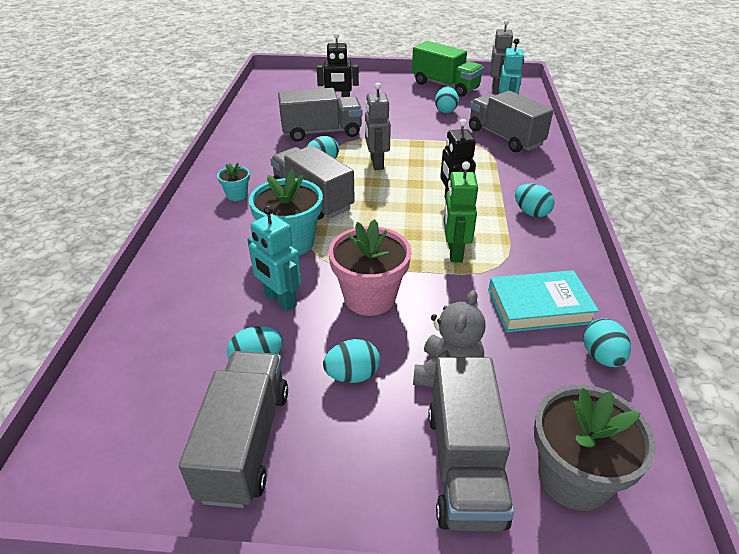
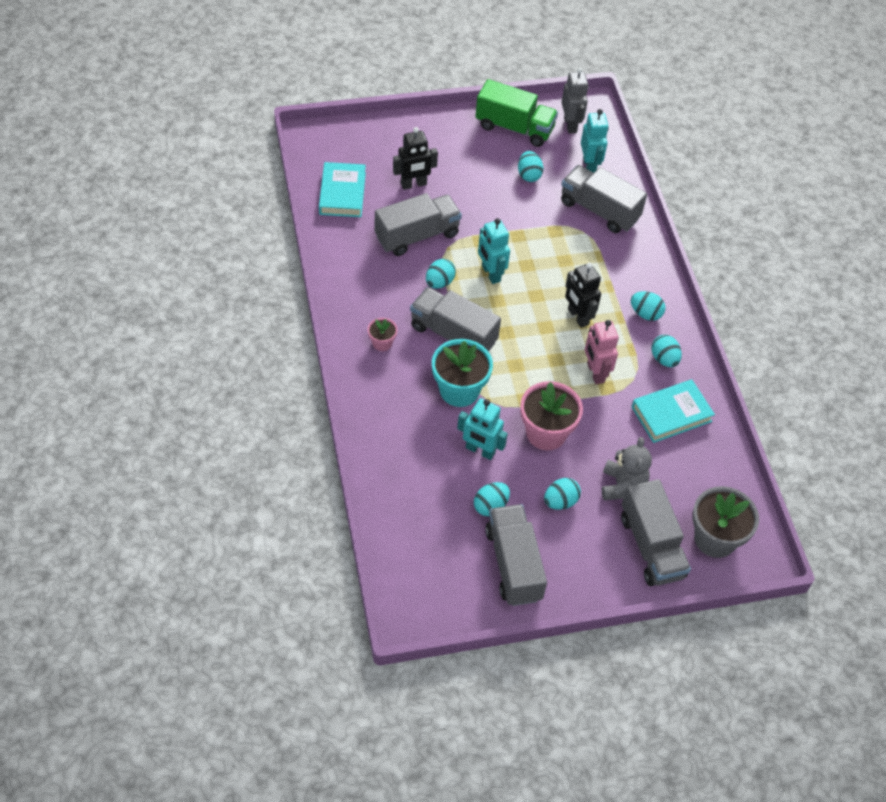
camera: 20 degrees left, 15 degrees up
(237, 195) = (382, 343): turquoise flower pot -> pink flower pot
(274, 103) = (342, 193): none -> turquoise book
(376, 163) = (490, 274): grey robot -> turquoise robot
(454, 252) = (595, 373): green robot -> pink robot
(601, 357) = (720, 449): turquoise egg -> turquoise egg (664, 359)

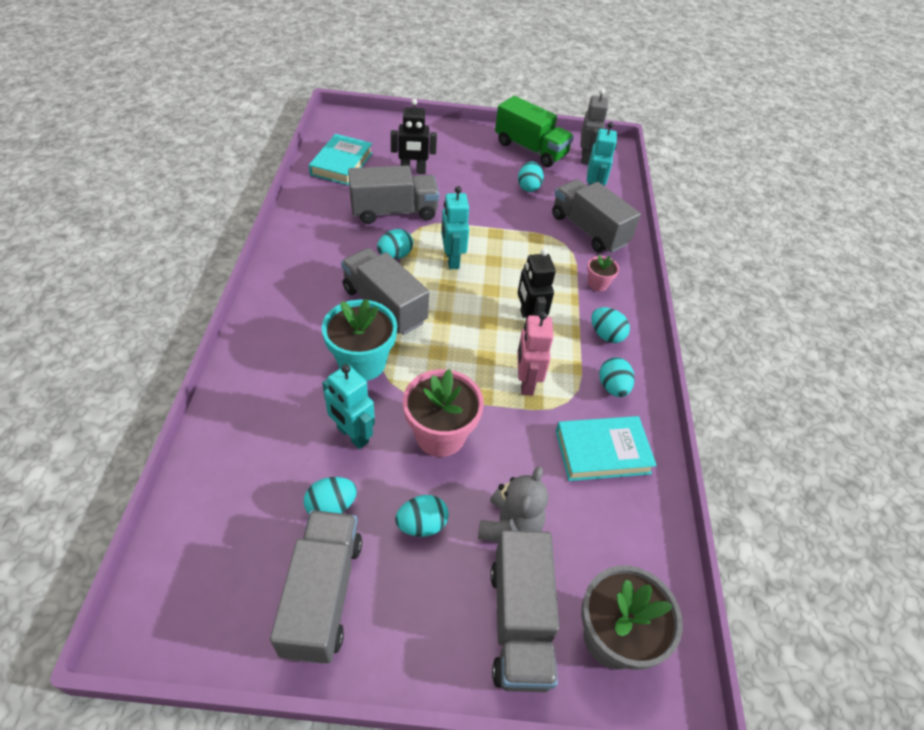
camera: 15 degrees right, 5 degrees down
(382, 343) = (304, 296): pink flower pot -> pink flower pot (597, 284)

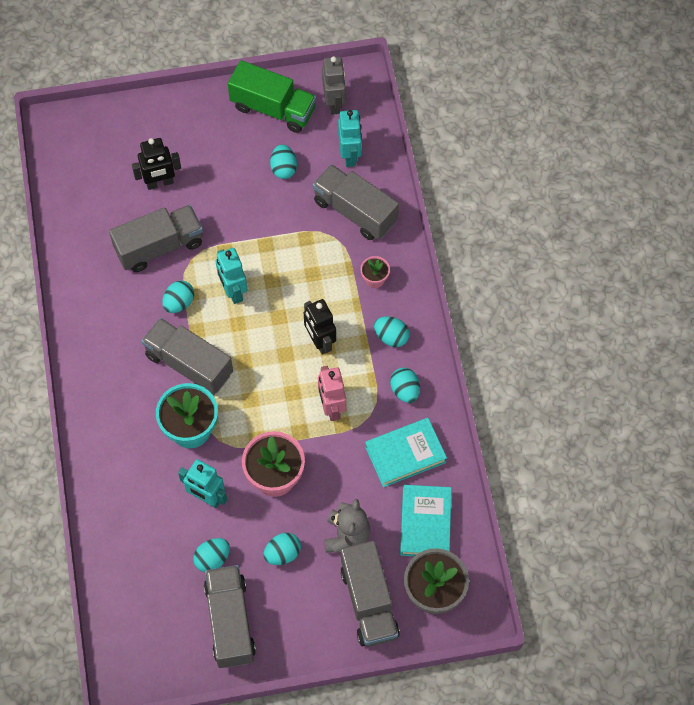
camera: 10 degrees left, 15 degrees up
(342, 164) = (84, 196): turquoise book -> turquoise book (425, 523)

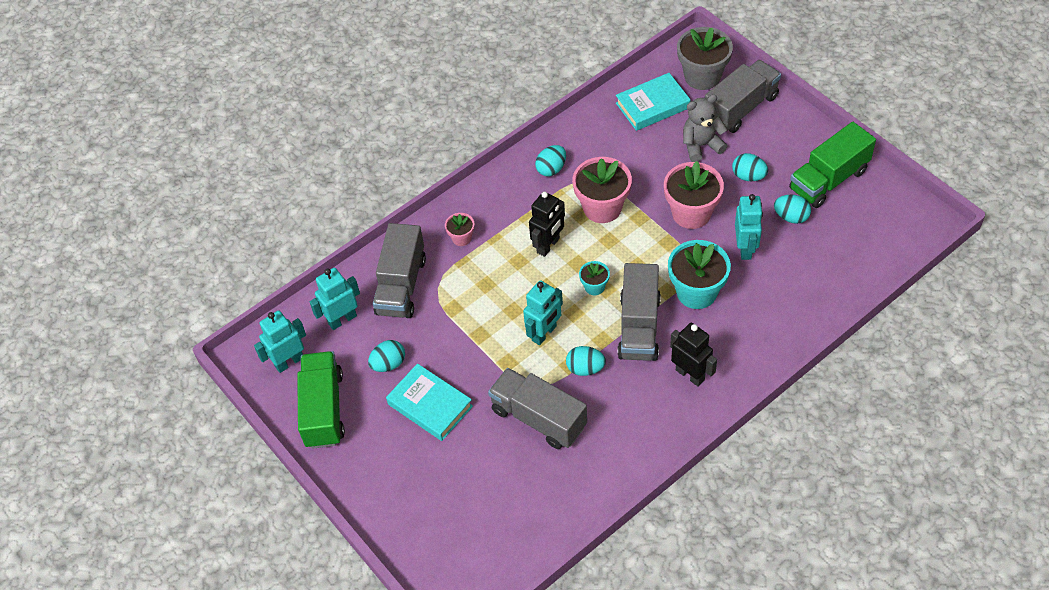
camera: 115 degrees left, 10 degrees down
(160, 183) = (469, 459): black robot -> black robot (690, 375)
(230, 622) = (828, 180): grey truck -> green truck
(252, 353) = (594, 287): none -> turquoise flower pot
(331, 407) = (602, 208): pink robot -> pink flower pot
(334, 103) = (289, 362): grey robot -> turquoise robot
(391, 337) = (509, 200): turquoise egg -> none
(405, 454) = (606, 143): turquoise book -> turquoise book (430, 405)

